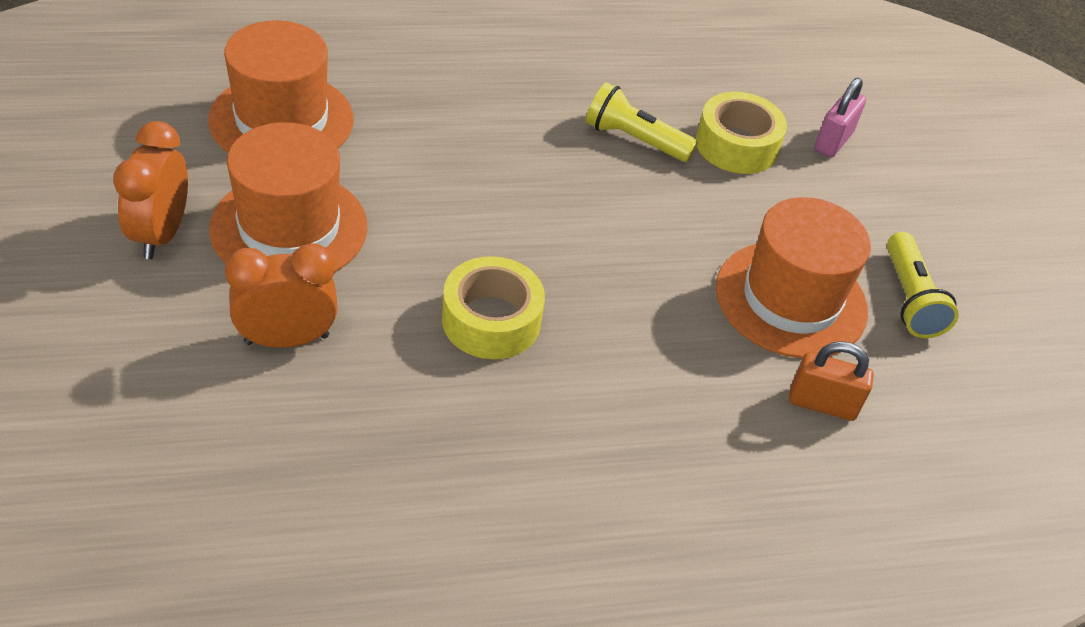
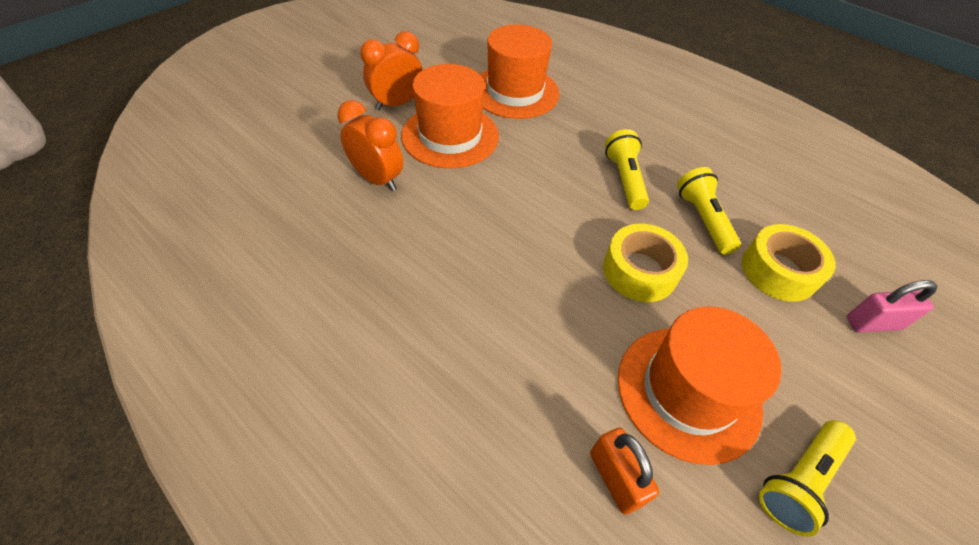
camera: 55 degrees right, 5 degrees up
(491, 320) = (478, 245): yellow tape -> yellow tape (639, 271)
(525, 147) = (624, 179): none -> yellow flashlight

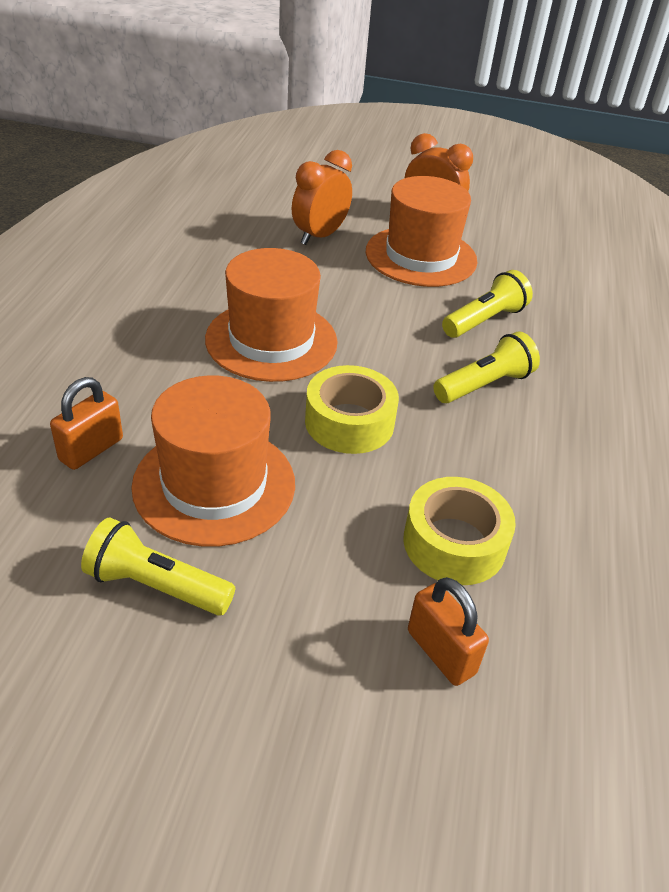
camera: 60 degrees right, 10 degrees down
(377, 179) = (319, 236): orange clock -> orange clock turned 150 degrees counterclockwise
(515, 92) = (541, 276): orange hat -> orange hat (271, 340)
(702, 219) = (481, 461): yellow flashlight -> yellow flashlight (484, 320)
(873, 323) = (441, 652): pink padlock -> orange padlock

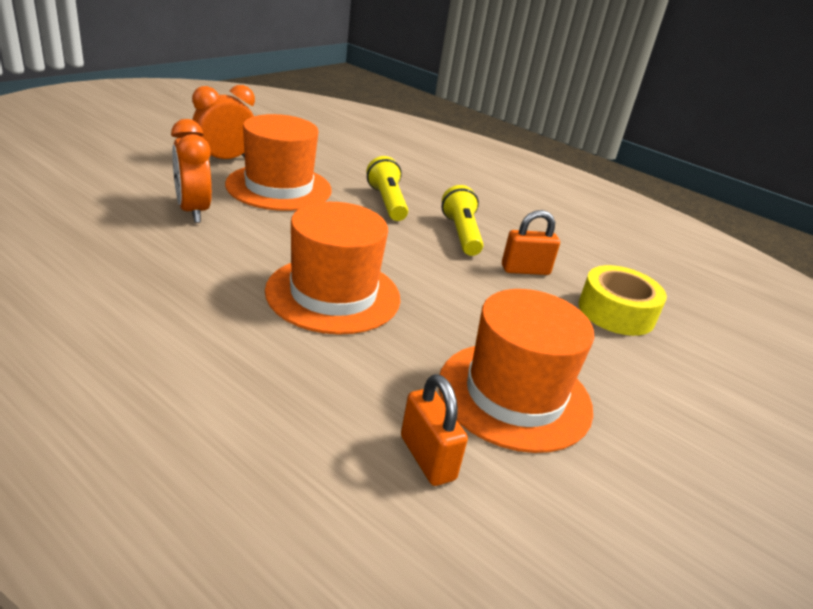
camera: 65 degrees left, 10 degrees down
(156, 586) = (629, 470): yellow flashlight -> none
(349, 422) = (470, 301): yellow tape -> none
(441, 652) = (711, 357): orange padlock -> orange padlock (525, 270)

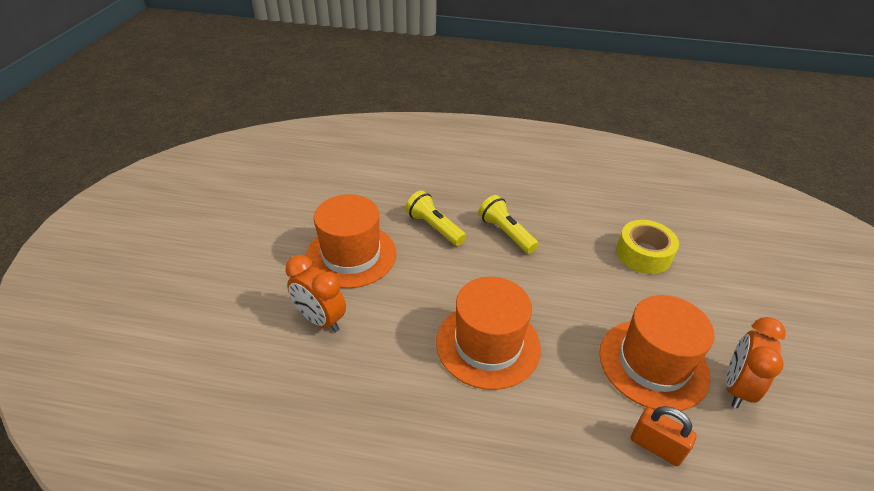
camera: 25 degrees left, 10 degrees up
(225, 160) = (282, 246): orange clock -> orange clock (736, 387)
(525, 270) = (569, 246): orange padlock -> none

